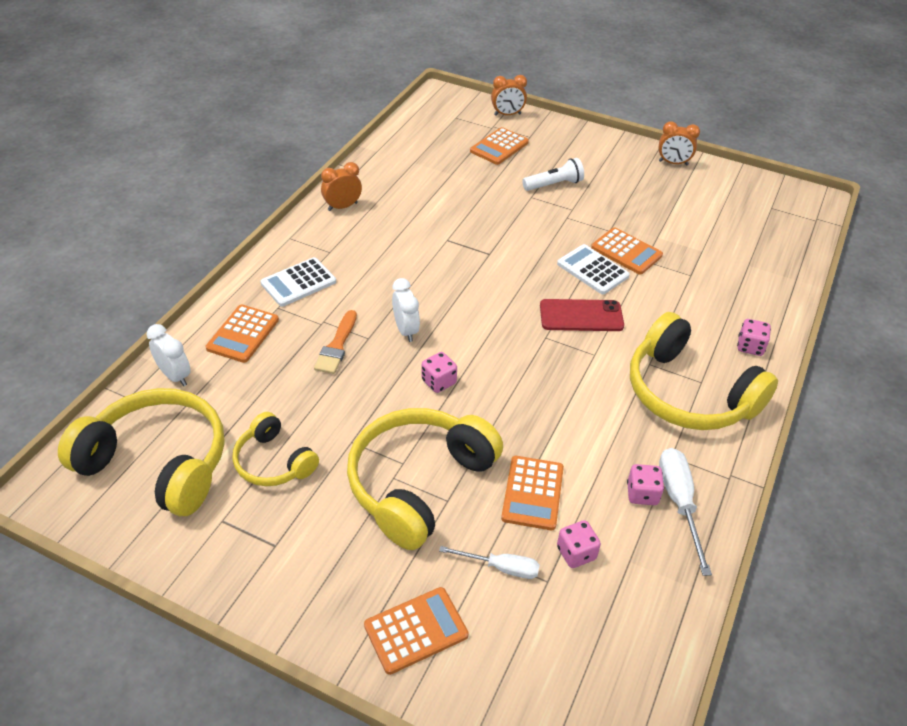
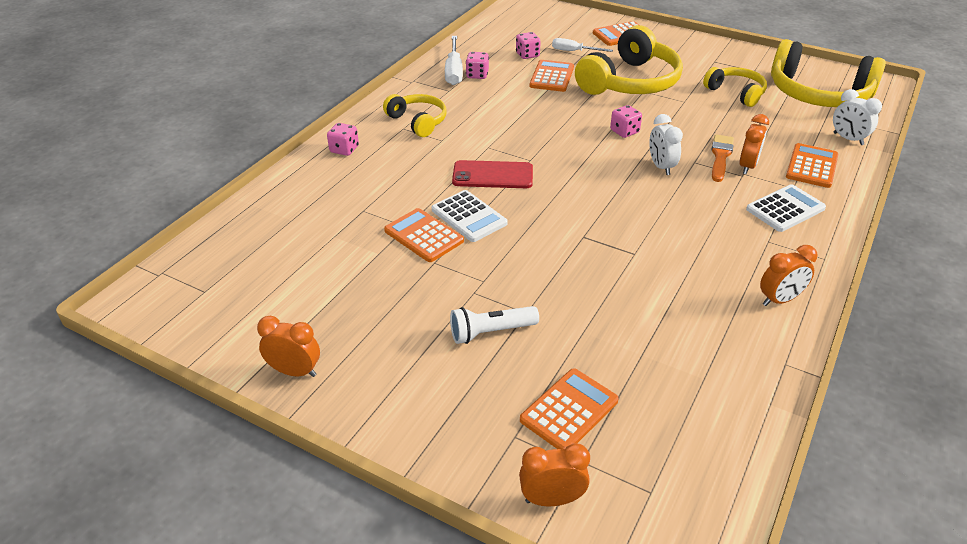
camera: 175 degrees left, 5 degrees down
(312, 333) = (747, 166): none -> orange clock
(688, 393) = (418, 121): yellow headphones -> yellow headphones, size x0.55

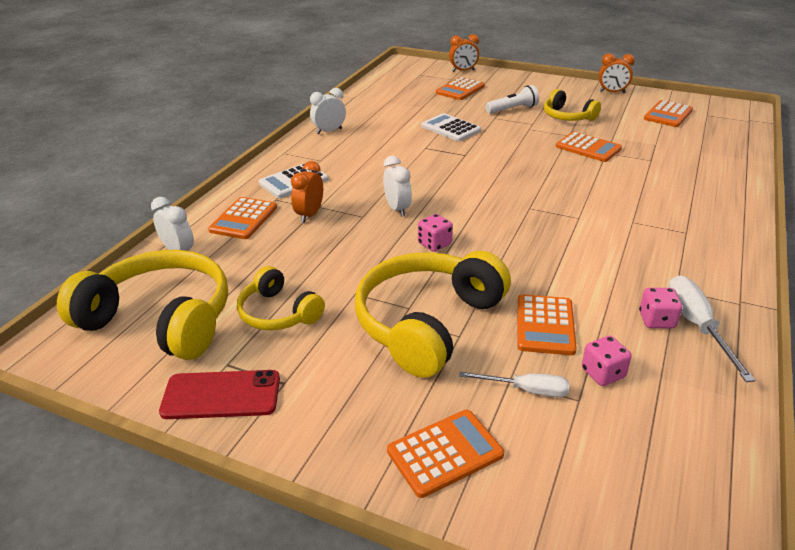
camera: 175 degrees right, 5 degrees down
(260, 296) = (668, 114): none -> orange calculator
(344, 149) = (723, 205): pink dice -> none
(418, 121) = (676, 241): yellow headphones -> yellow headphones (567, 117)
(469, 217) = (561, 161): white calculator -> white calculator (450, 128)
(492, 175) = (559, 191): red phone -> red phone (221, 395)
(720, 156) = (333, 223): orange brush -> none
(779, 300) = (329, 131): orange clock -> white clock

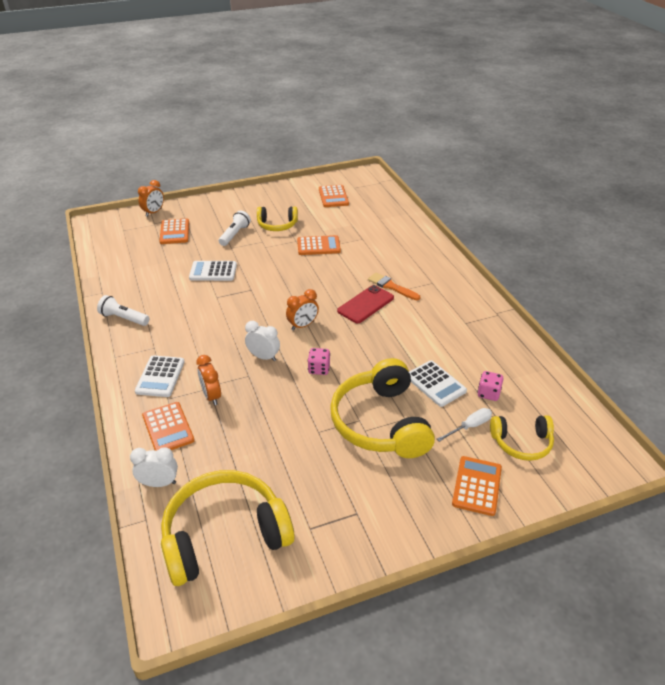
camera: 45 degrees left, 5 degrees up
(221, 395) = (334, 547): red phone -> red phone (366, 304)
(278, 313) = (292, 476): yellow headphones -> yellow headphones (521, 443)
(329, 131) = (124, 318): white clock -> white flashlight
(545, 325) = (435, 384): orange calculator -> white calculator
(612, 92) = (280, 191): orange clock -> orange clock (303, 325)
(624, 213) = (391, 286): none -> orange brush
(656, 320) = (477, 347): pink dice -> none
(696, 326) = (495, 339): white screwdriver -> none

